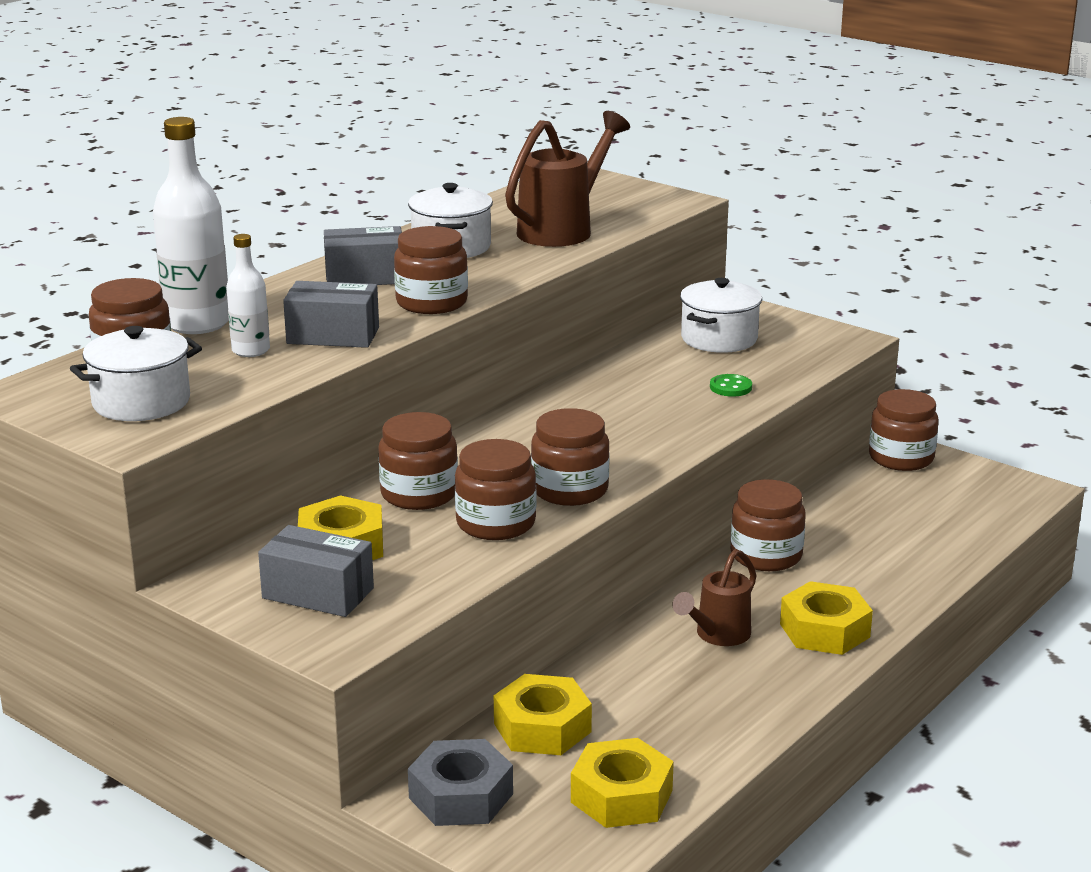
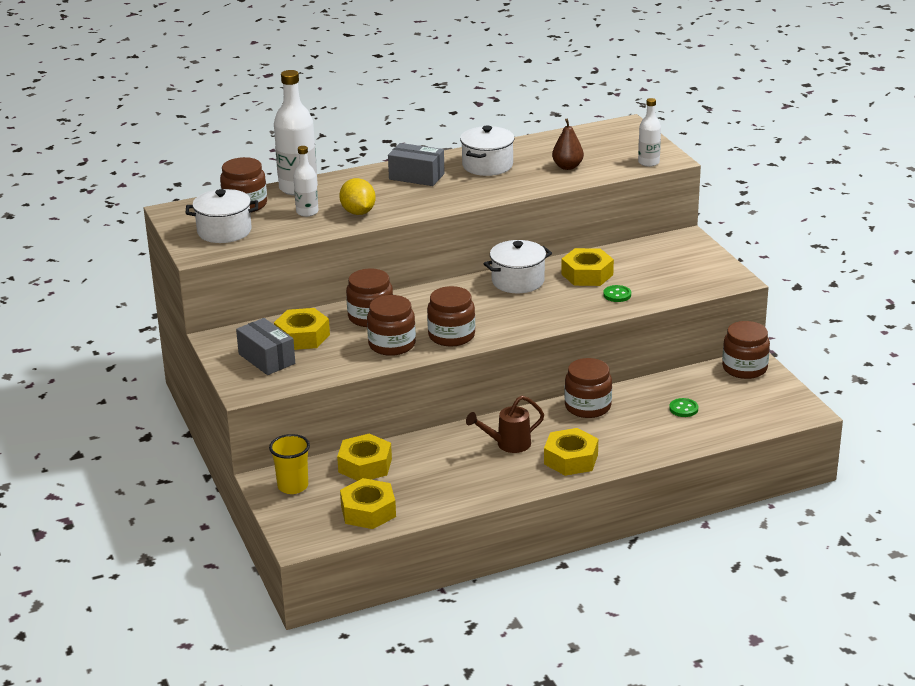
camera: 30 degrees right, 5 degrees up
(333, 335) = (358, 212): grey box -> yellow lemon
(431, 302) = (433, 202): brown jar -> none
(461, 796) = (293, 486): grey nut -> yellow cup
(563, 229) = (567, 167): brown watering can -> brown pear
(660, 372) = (587, 274): none -> yellow nut
(662, 207) = (648, 162): none -> white bottle
(719, 339) = (650, 260): white pot -> white pot (518, 281)
(888, 525) = (683, 409): none -> green button

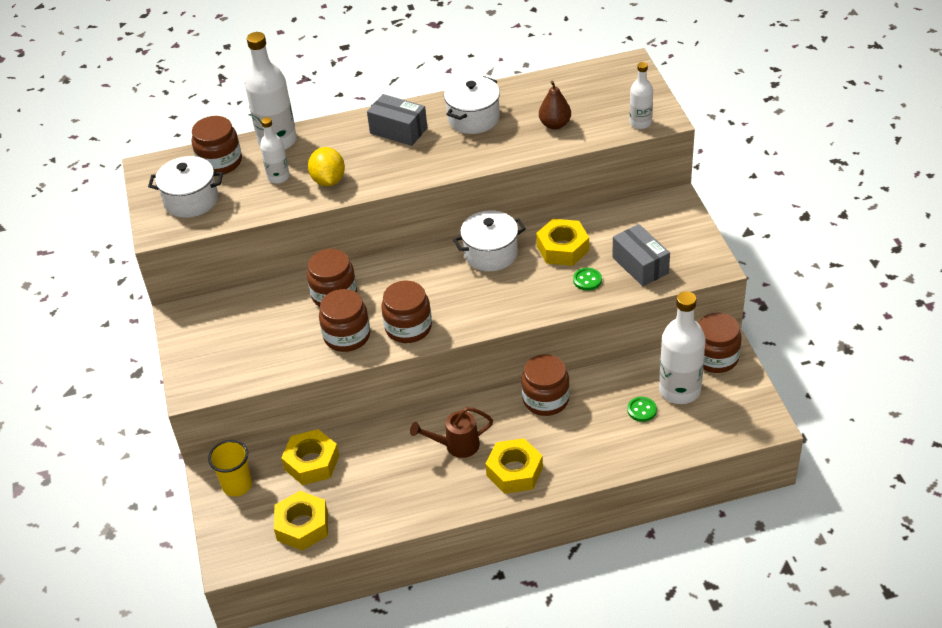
camera: 10 degrees right, 15 degrees up
(266, 359) = (221, 347): grey box -> grey box (640, 265)
(302, 336) = (262, 318): yellow nut -> none
(716, 393) = (679, 390): none -> white bottle

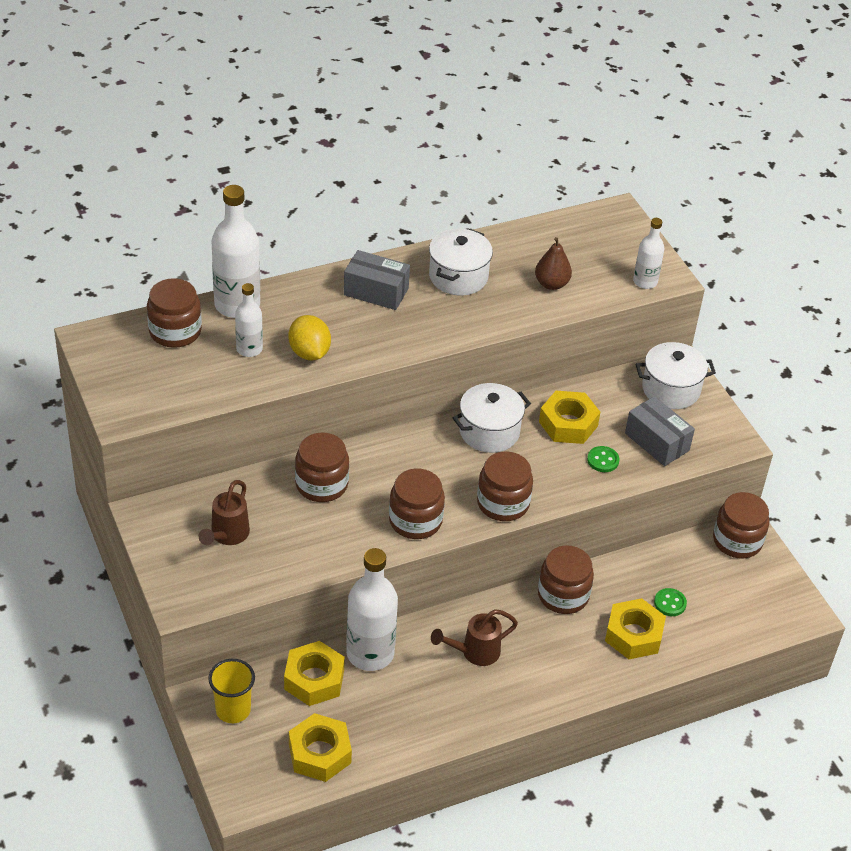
camera: 15 degrees left, 0 degrees up
(191, 200) = (152, 379): white pot -> white pot (671, 389)
(244, 335) = (227, 536): none -> brown watering can
(347, 336) = (347, 532): brown jar -> brown jar (503, 503)
(514, 471) = (545, 679): yellow nut -> yellow nut (633, 635)
(679, 390) = (706, 579): white bottle -> white bottle (370, 653)

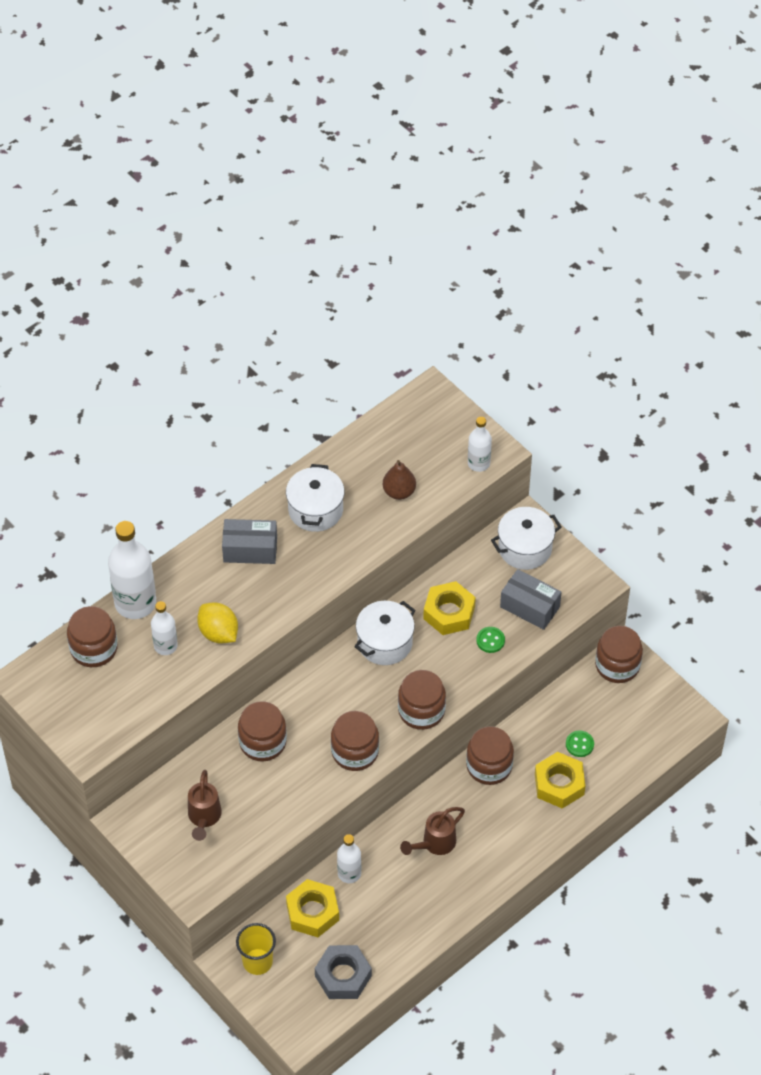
camera: 15 degrees left, 10 degrees up
(319, 753) = (343, 976): yellow nut -> grey nut
(370, 653) = (349, 873): white bottle -> white bottle, size x0.56

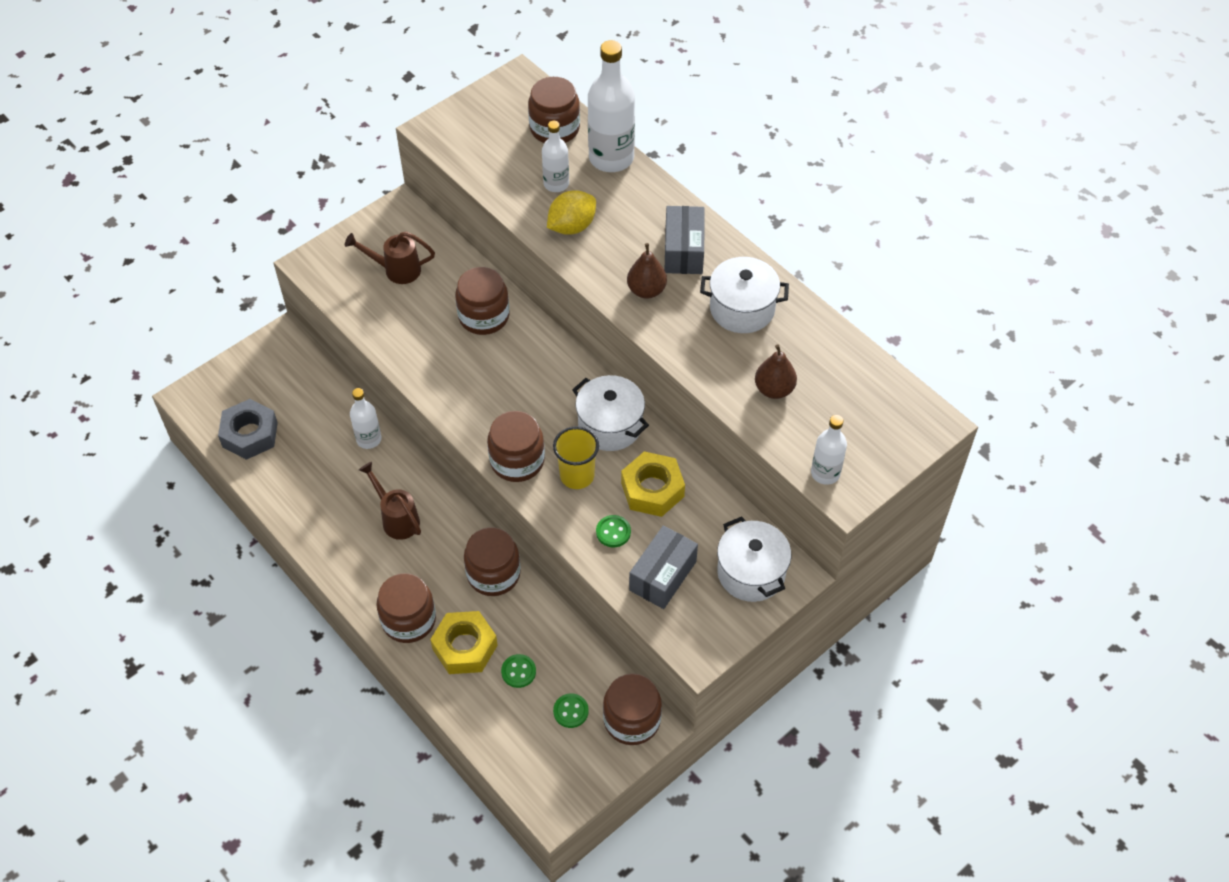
camera: 90 degrees right, 0 degrees up
(257, 962) = (277, 362): yellow cup -> yellow cup (577, 476)
(294, 577) = (646, 290): none -> brown pear
(312, 912) = (327, 407): yellow nut -> none
(355, 751) = (466, 398): brown jar -> brown jar (409, 620)
(612, 707) = (571, 711): none -> green button

